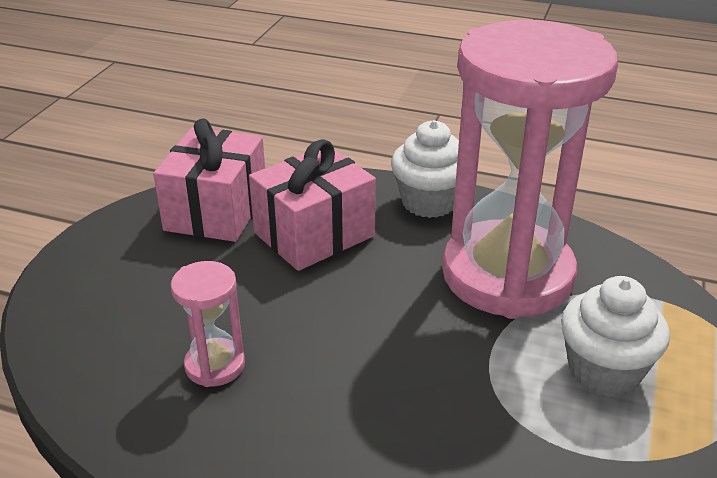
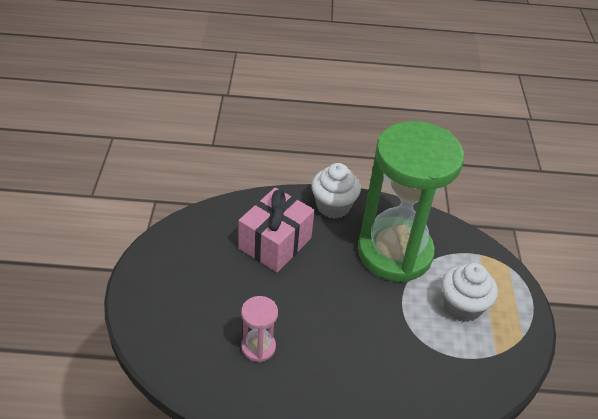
camera: 20 degrees left, 10 degrees up
(216, 211) = (207, 235): pink gift -> none
(507, 275) = (394, 252): pink hourglass -> green hourglass

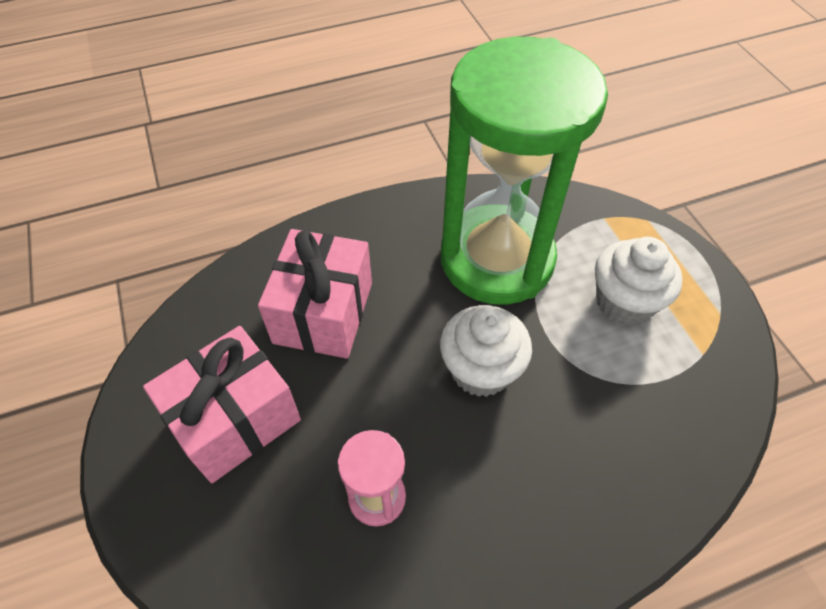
camera: 20 degrees left, 10 degrees up
(201, 279) = (235, 419): none -> pink gift
(333, 206) = (379, 223): white cupcake -> white cupcake (481, 370)

